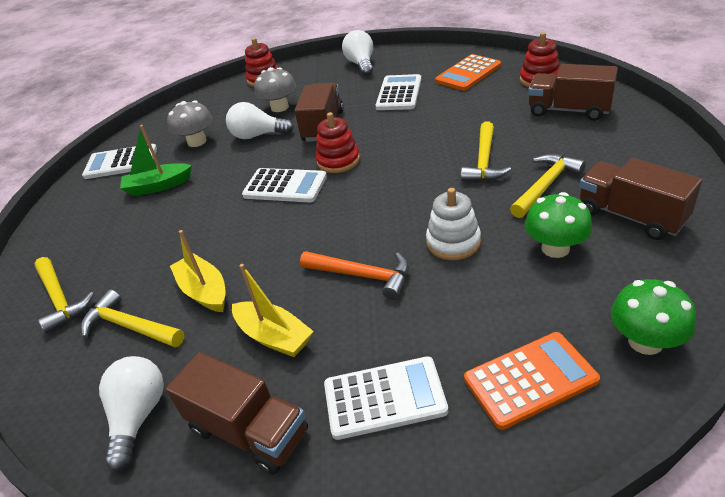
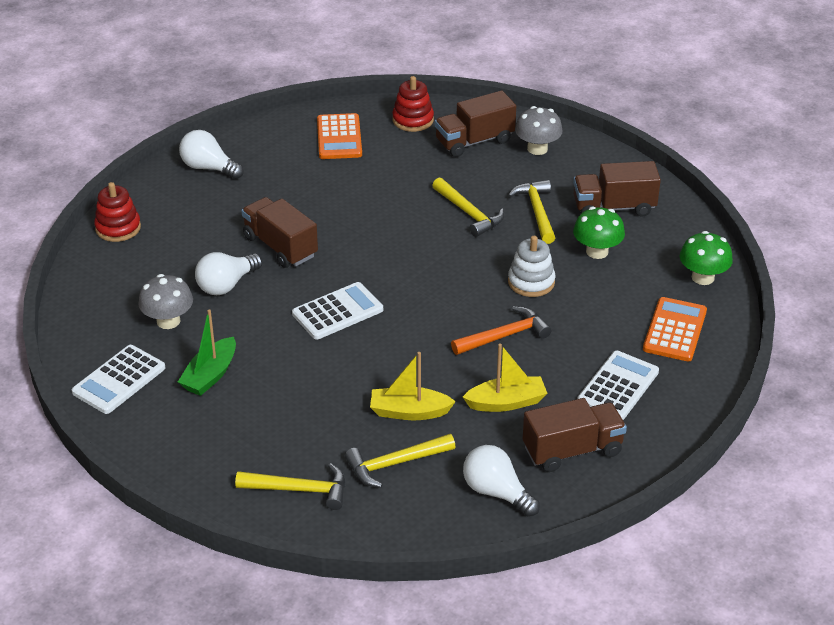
camera: 55 degrees left, 0 degrees up
(280, 107) = (198, 249): grey mushroom -> grey mushroom (537, 149)
(338, 161) = (349, 269): red stacking toy -> none
(399, 93) = (303, 184): white calculator -> none

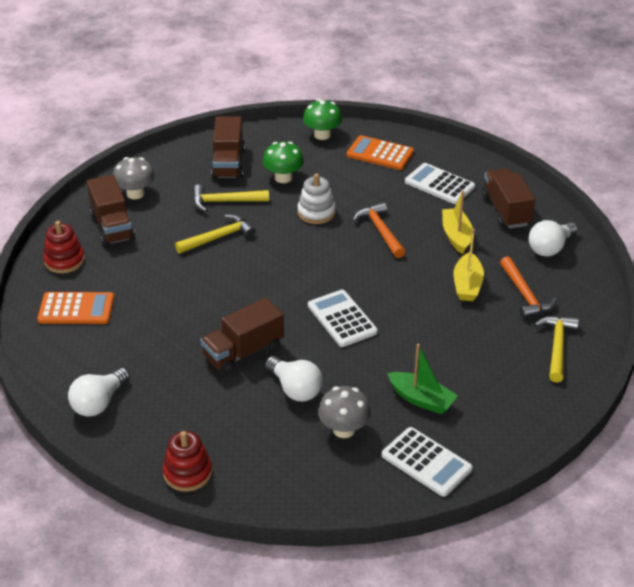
camera: 85 degrees left, 0 degrees up
(395, 463) = (524, 295): yellow hammer -> orange hammer

